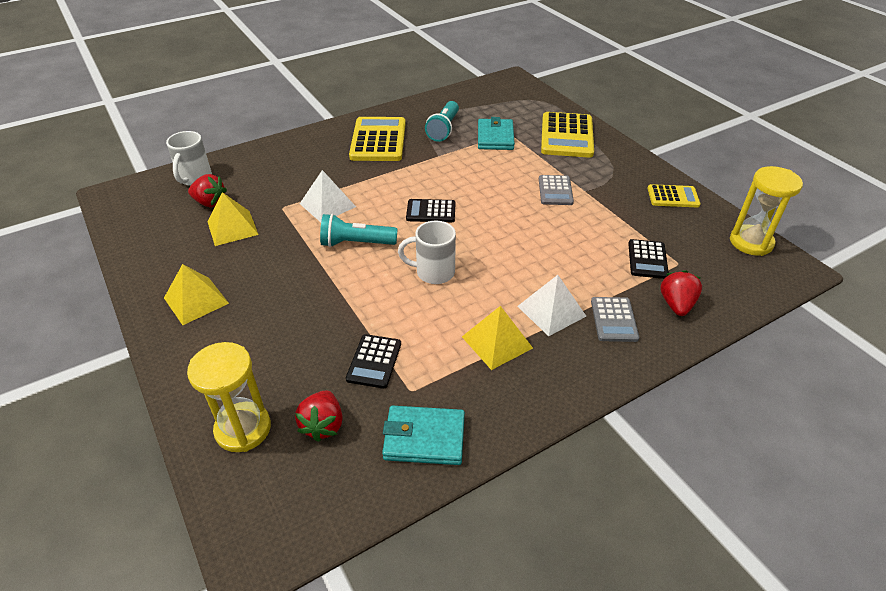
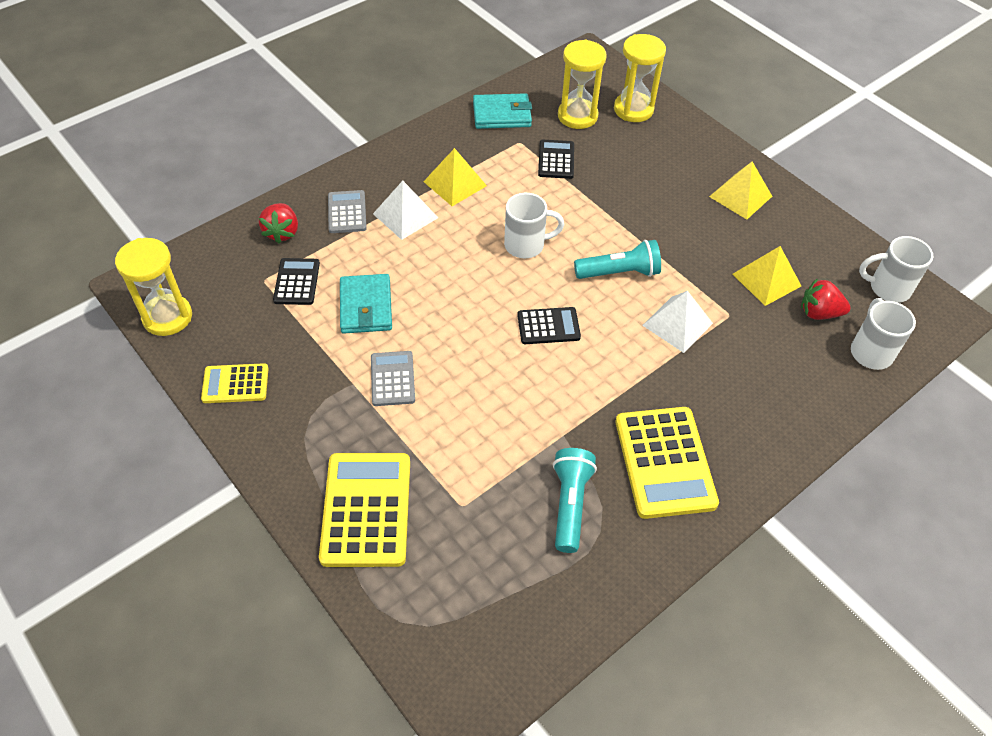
camera: 170 degrees right, 10 degrees up
(137, 214) = (888, 288): none -> white mug
(323, 425) = (577, 116): red strawberry -> yellow hourglass
(495, 137) = (483, 491): turquoise wallet -> turquoise wallet (366, 307)

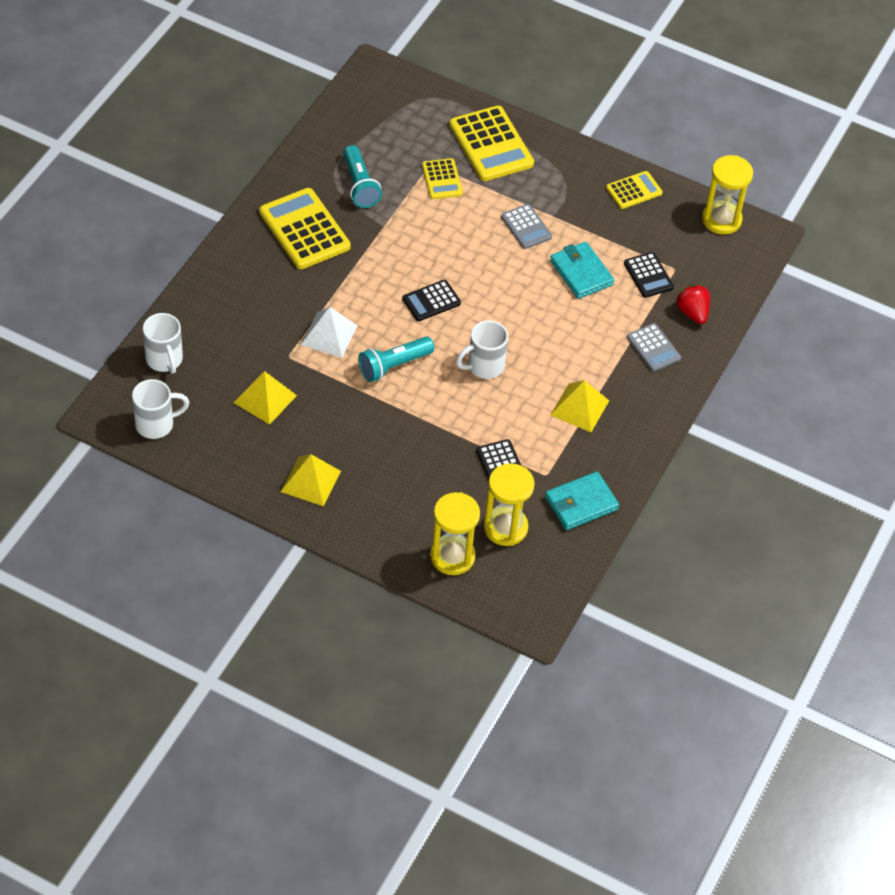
camera: 155 degrees right, 0 degrees up
(405, 215) = (602, 361): white pyramid -> none
(459, 477) = (442, 179): none -> yellow calculator
(819, 313) = (213, 381): red strawberry -> none

